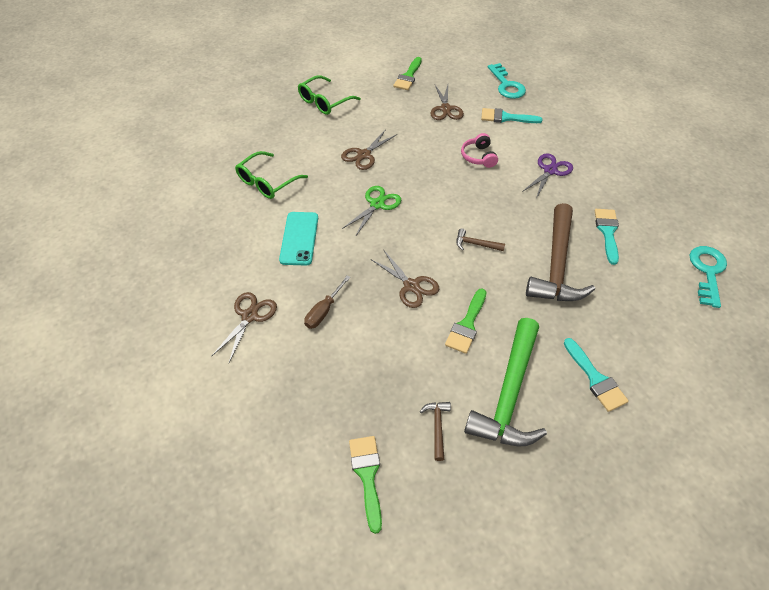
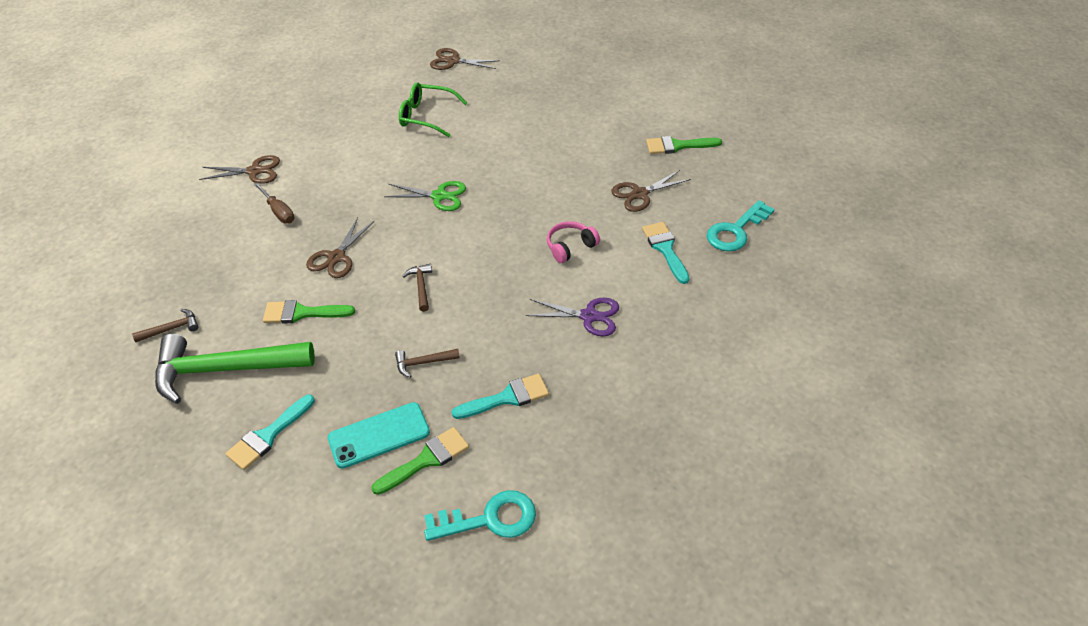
camera: 65 degrees right, 5 degrees down
(299, 238) = (362, 164): turquoise phone -> turquoise phone (379, 435)
(324, 102) = (577, 104): green glasses -> none
(324, 311) = (279, 211): brown screwdriver -> brown screwdriver turned 135 degrees counterclockwise
(364, 155) = (510, 161): brown scissors -> brown scissors (453, 61)
(367, 475) = (111, 300): green brush -> green brush (426, 459)
(556, 265) = (423, 363): brown hammer -> brown hammer, size x0.41

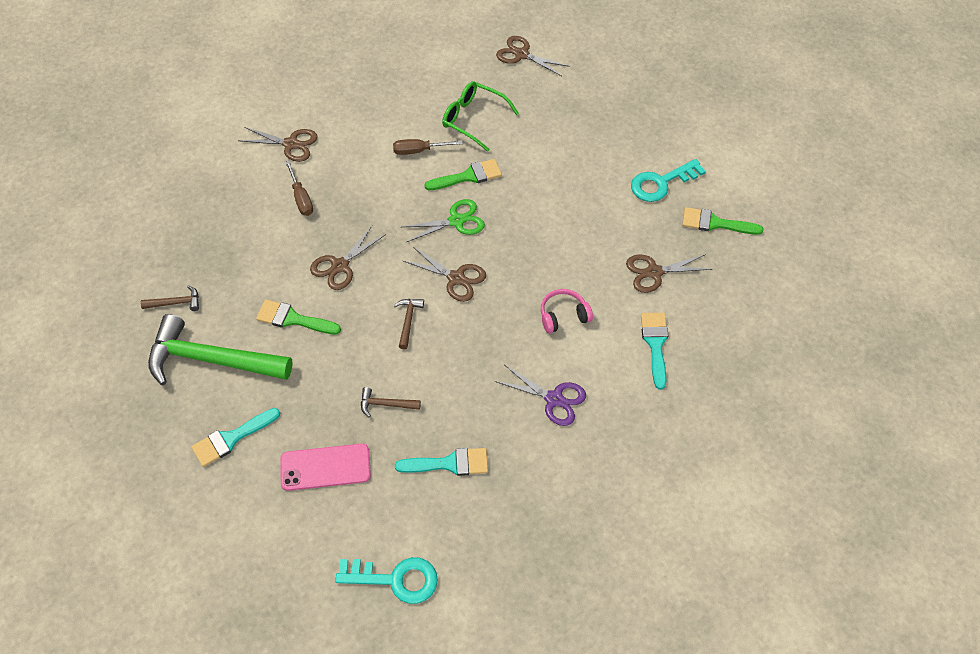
camera: 15 degrees right, 10 degrees up
(379, 435) = (325, 467): turquoise phone -> pink phone
(383, 150) = (419, 151): none -> brown screwdriver
(426, 459) = (359, 504): green brush -> green brush (468, 176)
(439, 196) = (456, 221): green scissors -> green scissors turned 45 degrees counterclockwise
(456, 241) = (456, 278): none -> brown scissors
(736, 231) = (734, 343): turquoise key -> turquoise key (661, 183)

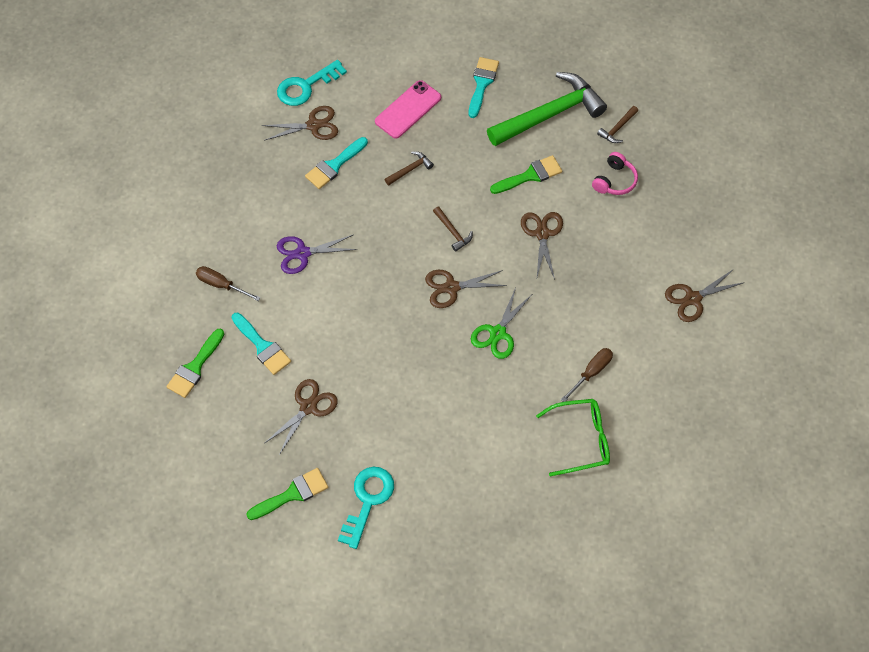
camera: 140 degrees right, 5 degrees up
(301, 198) = (630, 261): brown screwdriver -> brown screwdriver (221, 285)
(468, 176) = (528, 380): green brush -> green brush (195, 367)
(521, 54) = (612, 550): brown scissors -> brown scissors (313, 125)
(563, 316) = (347, 318): pink headphones -> pink headphones (614, 180)

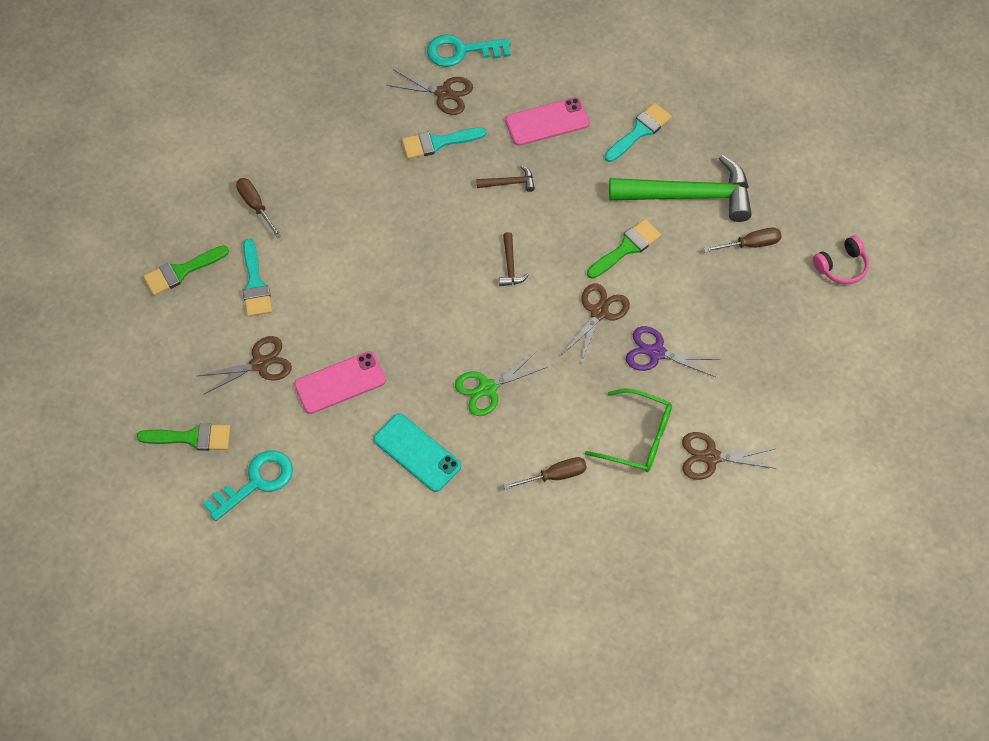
camera: 30 degrees right, 0 degrees up
(303, 253) = (351, 214): purple scissors -> purple scissors (656, 353)
(382, 388) = (340, 383): none -> pink phone
(451, 287) = (472, 320): brown scissors -> none
(477, 410) = (417, 453): none -> turquoise phone
(530, 175) = (627, 248): green brush -> green brush turned 45 degrees counterclockwise
(581, 440) = (499, 536): green glasses -> green glasses (638, 437)
(614, 180) = (711, 296): pink headphones -> pink headphones (841, 266)
(617, 128) = (751, 244): brown hammer -> brown screwdriver

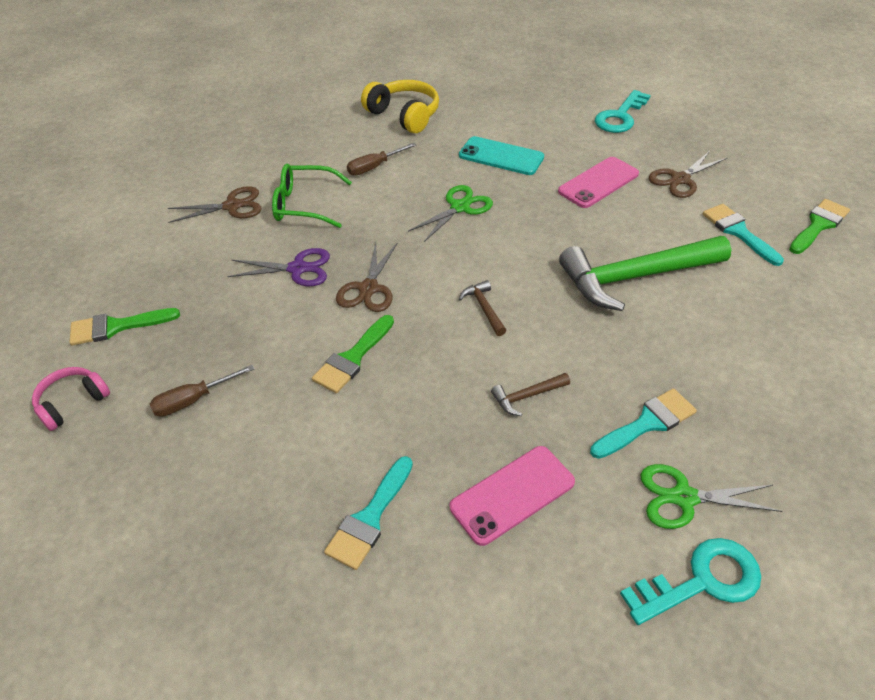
camera: 165 degrees right, 15 degrees down
(192, 437) = (693, 128): green brush -> green brush (116, 327)
(255, 206) = (804, 297): brown screwdriver -> none
(443, 93) = (684, 497): brown scissors -> green scissors
(497, 563) = (404, 115): none -> yellow headphones
(689, 195) = (281, 441): green hammer -> green hammer (635, 277)

